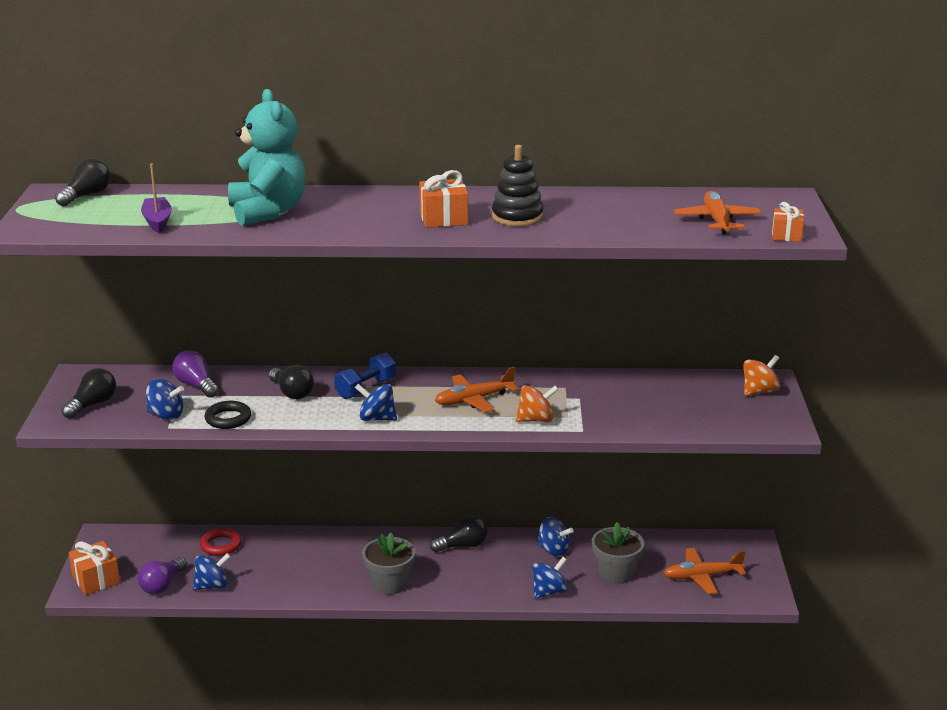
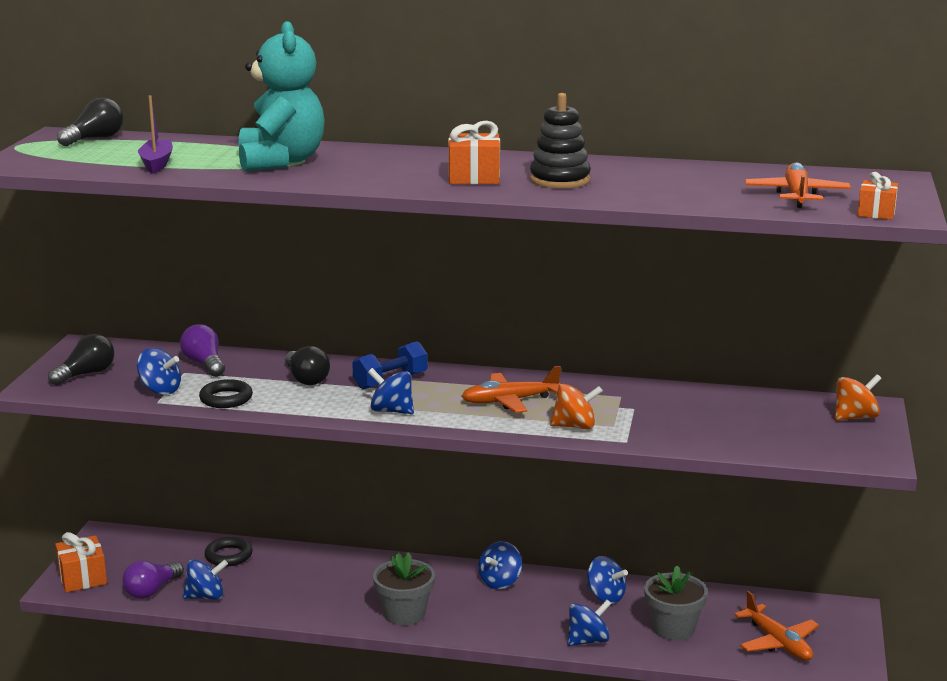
camera: 10 degrees right, 5 degrees down
(221, 545) = (228, 556): red ring -> black ring
(462, 546) = (500, 582): black light bulb -> blue spinning top
(702, 576) = (777, 642): orange plane -> orange plane turned 120 degrees counterclockwise

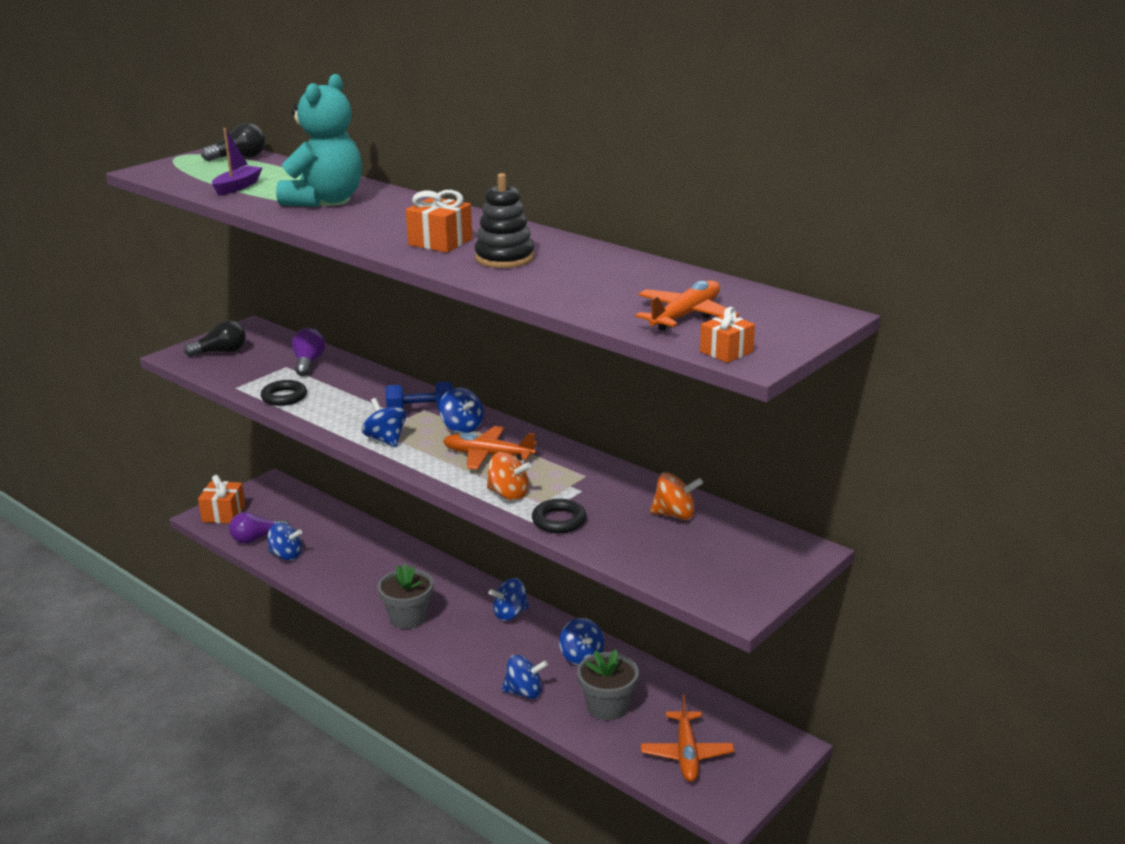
camera: 30 degrees right, 5 degrees up
(160, 390) = (250, 378): blue spinning top -> blue spinning top (462, 427)
(228, 556) = (335, 526): black ring -> black ring (559, 521)
(306, 379) = (362, 394): black light bulb -> none
(855, 417) = (774, 557): orange spinning top -> orange spinning top (675, 515)

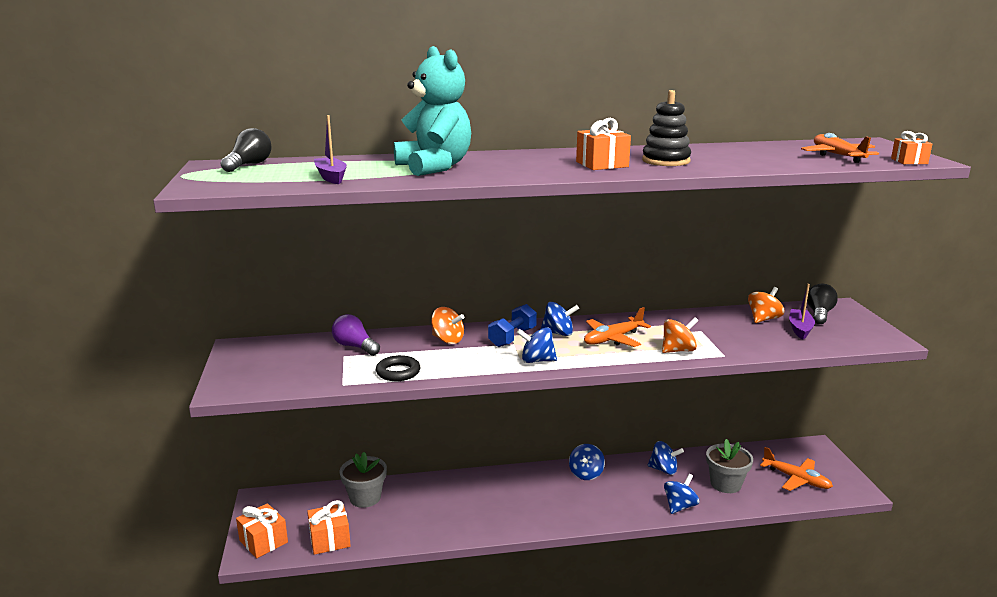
camera: 50 degrees left, 5 degrees down
(221, 352) = (260, 370): black light bulb -> black light bulb (819, 314)
(256, 538) = (330, 540): purple light bulb -> orange gift
(286, 555) = (377, 535): blue spinning top -> none
(374, 390) = (447, 340): none -> orange spinning top
(408, 617) = (539, 515): grey flower pot -> grey flower pot (365, 498)
(559, 521) = (733, 348): black ring -> none
(679, 543) = (800, 329): none -> purple boat

